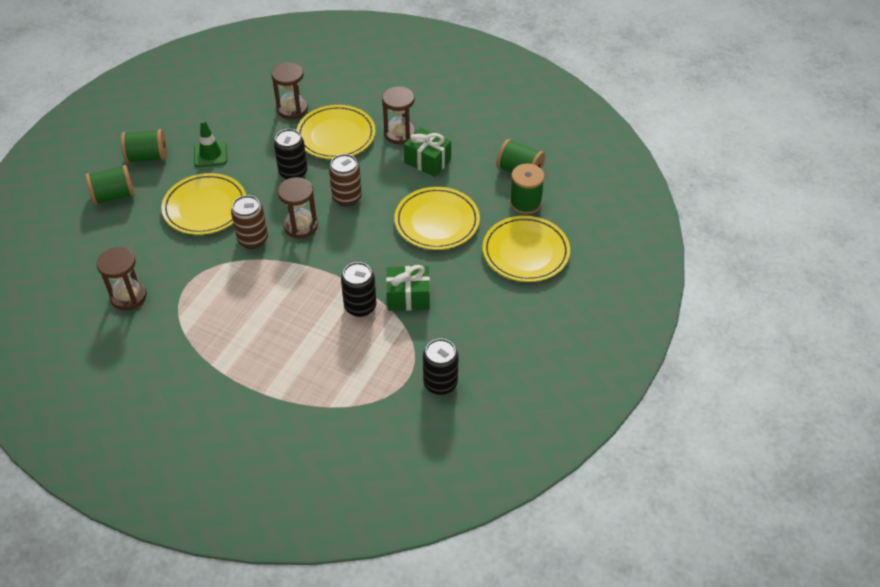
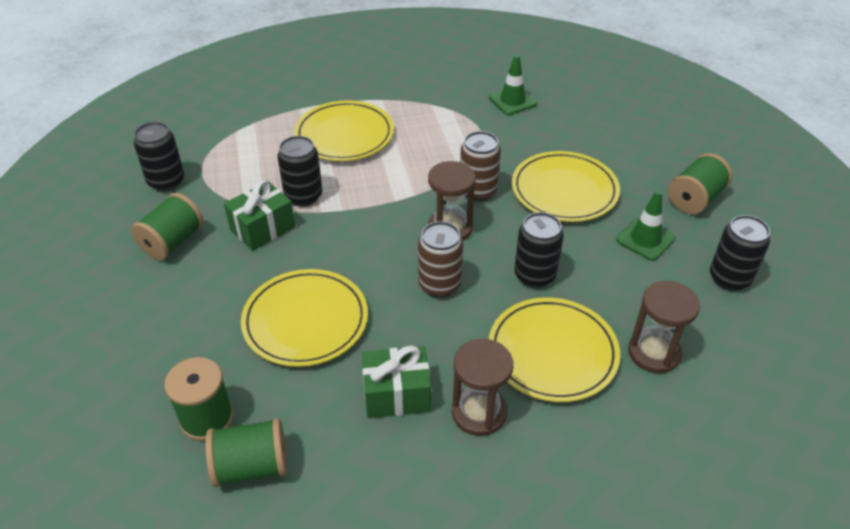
camera: 140 degrees right, 5 degrees down
(114, 196) = (656, 152): green spool -> green spool (173, 242)
(128, 296) = (512, 101): brown hourglass -> green traffic cone
(205, 114) = (729, 278): none -> black can
(525, 252) = (161, 350): yellow plate -> yellow plate (344, 135)

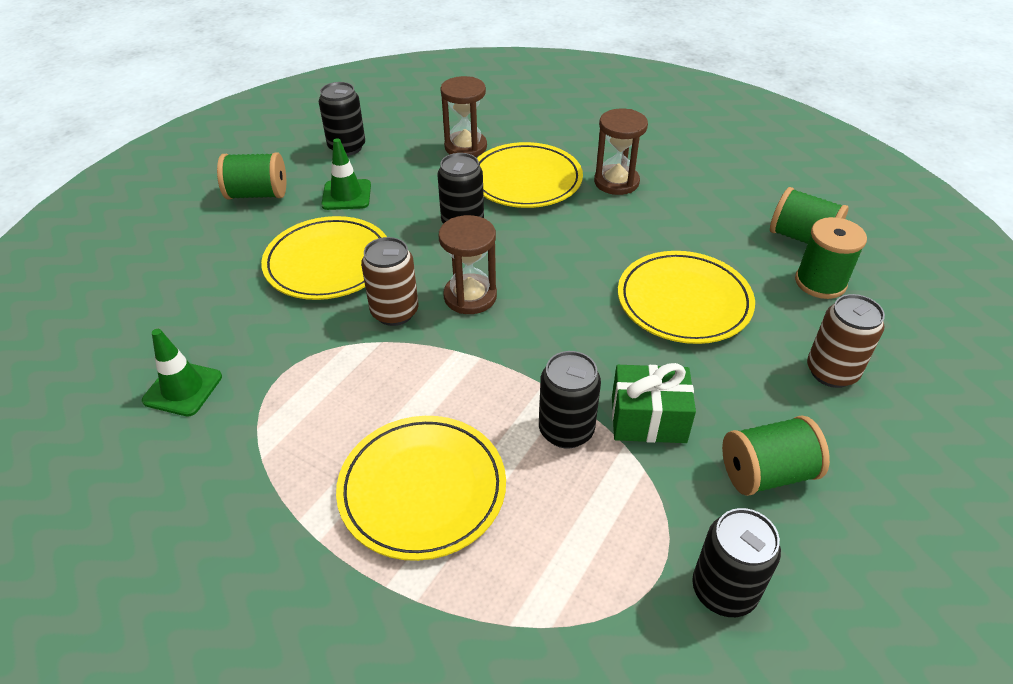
camera: 135 degrees left, 0 degrees up
(396, 394) = (660, 218): green gift -> none
(439, 285) = (542, 261): brown can -> brown can (831, 372)

